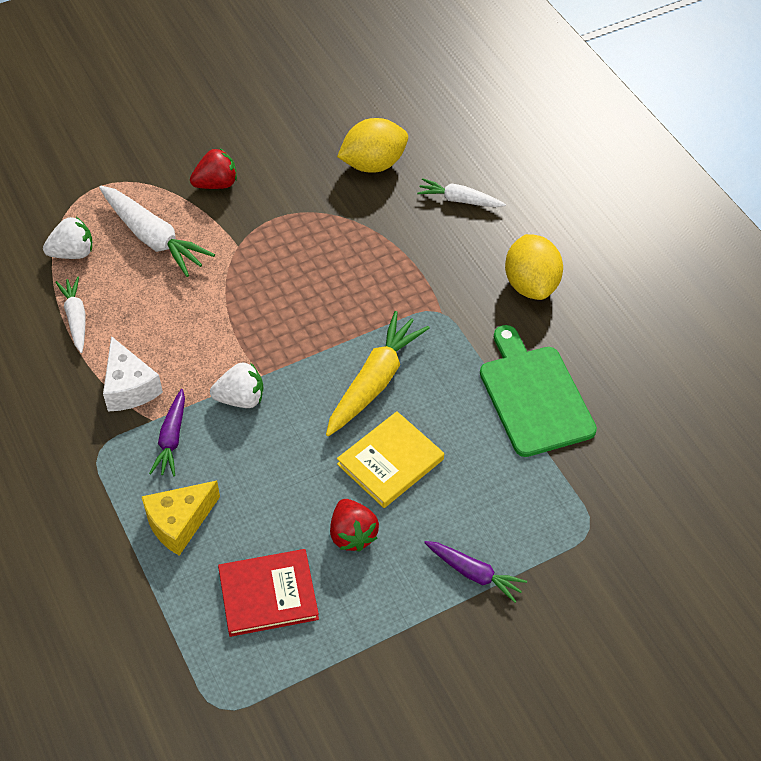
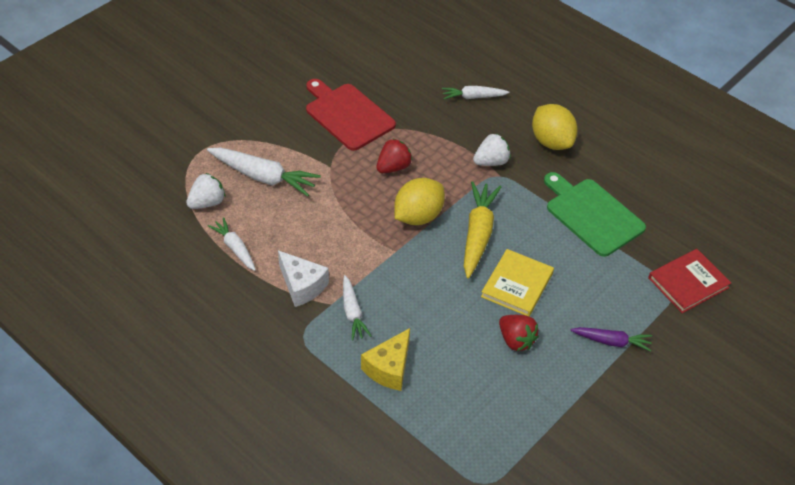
camera: 20 degrees left, 5 degrees down
(171, 438) = (352, 312): purple carrot -> white carrot
(216, 184) = (291, 127): red strawberry -> red strawberry (393, 167)
(240, 398) = (388, 271): white strawberry -> white strawberry (491, 162)
(268, 594) = (478, 397): red book -> red book (688, 283)
(291, 185) = (347, 115): none -> red cutting board
(373, 164) = (399, 87): yellow lemon -> yellow lemon (418, 216)

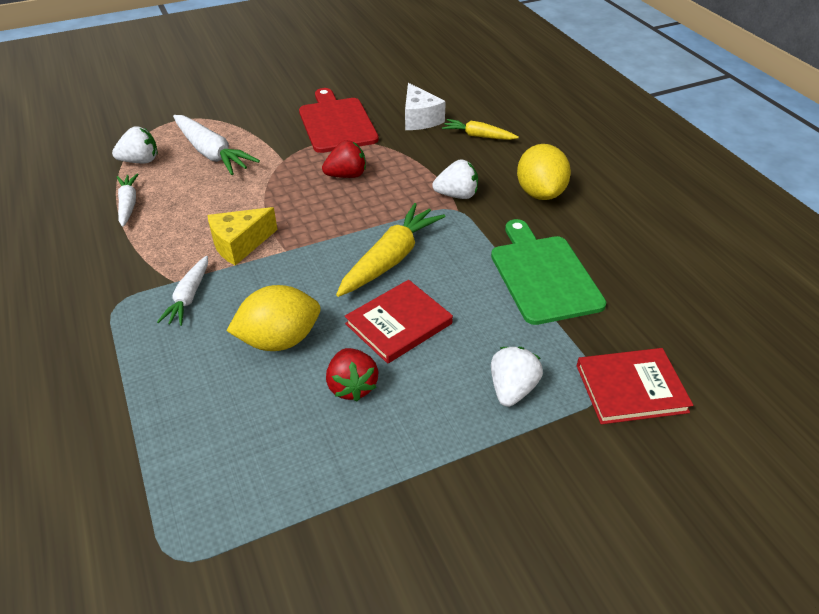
camera: 25 degrees right, 5 degrees down
(302, 286) = (160, 256): white cheese -> white cheese (419, 119)
(389, 368) = (177, 368): yellow cheese -> yellow cheese (240, 244)
(418, 216) = (337, 225): yellow lemon -> yellow lemon (279, 340)
(473, 97) = (478, 136): white carrot -> yellow carrot
(517, 285) = (398, 324): yellow book -> red book
(612, 342) = (478, 429): purple carrot -> none
(617, 308) = (512, 389): none -> white strawberry

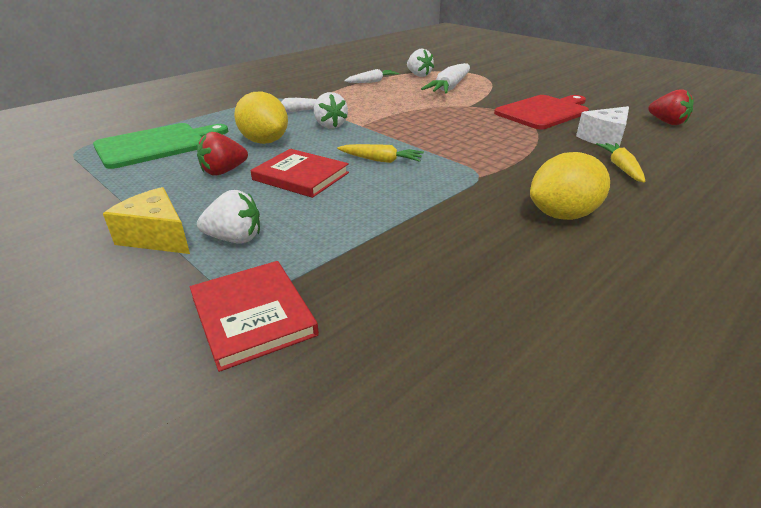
camera: 70 degrees right, 10 degrees down
(240, 244) = (357, 113): yellow cheese -> yellow cheese (157, 237)
(346, 175) = (476, 127): red strawberry -> red strawberry (667, 122)
(391, 259) = (381, 160): yellow carrot -> yellow carrot, size x0.60
(457, 195) = (503, 172): white strawberry -> white strawberry (330, 125)
(543, 275) = (415, 235): green cutting board -> green cutting board (156, 145)

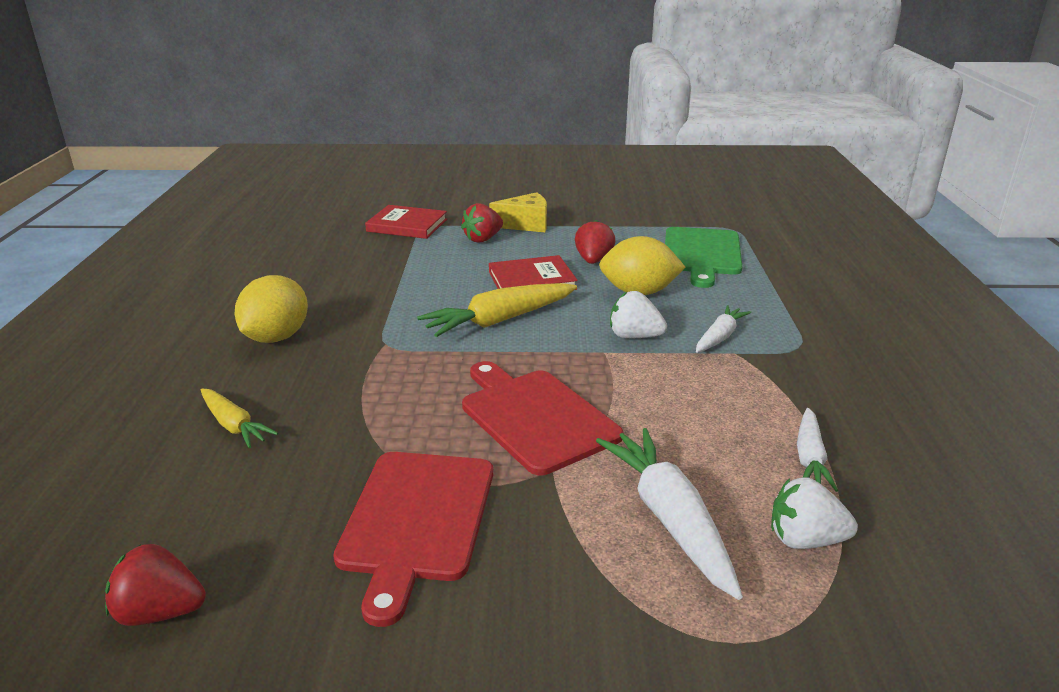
camera: 135 degrees right, 5 degrees down
(235, 239) = (483, 239): white strawberry -> red strawberry
(381, 160) = (499, 320): yellow carrot -> yellow carrot, size x1.67
(447, 118) = (535, 417): none -> red cutting board
(604, 138) = (274, 484): white cheese -> none

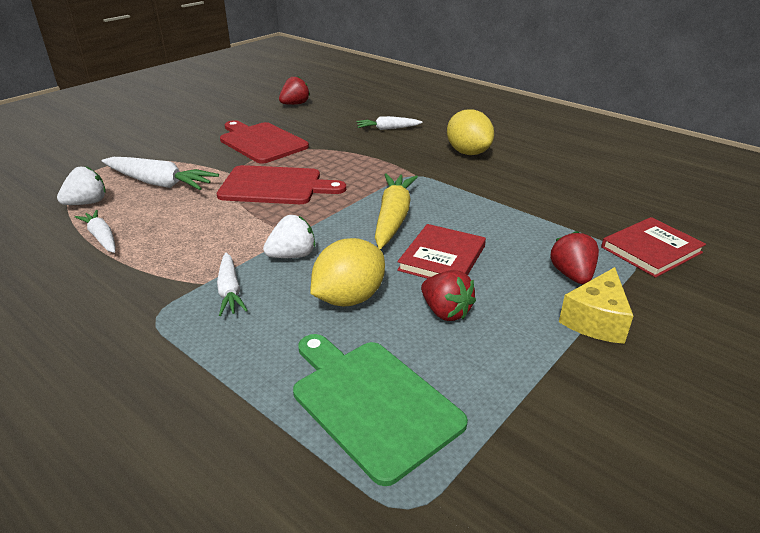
camera: 130 degrees right, 5 degrees up
(234, 425) = (387, 129): yellow carrot -> white carrot

